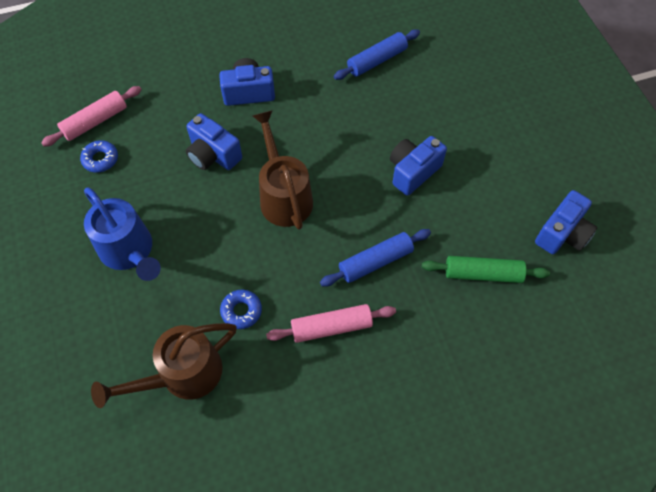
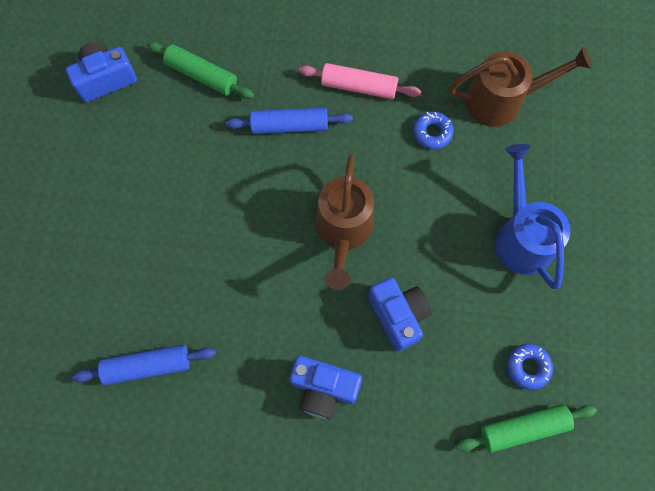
camera: 155 degrees left, 10 degrees up
(95, 121) = (523, 428): pink rolling pin -> green rolling pin
(413, 172) = (199, 200): blue camera -> none

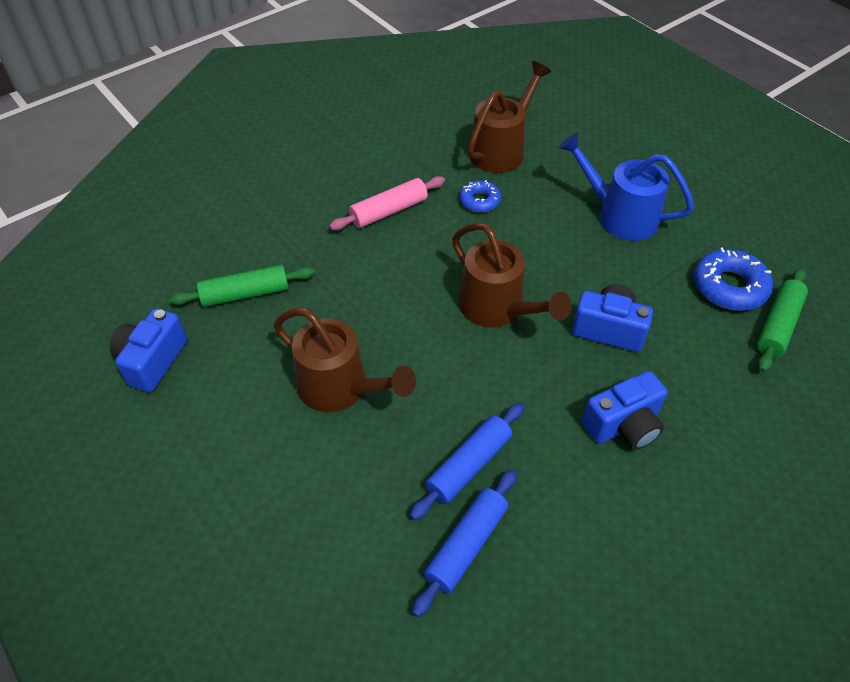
camera: 45 degrees left, 20 degrees down
(187, 198) = (341, 388): none -> brown watering can
(289, 126) = (366, 274): blue rolling pin -> blue rolling pin (468, 466)
(528, 367) = (729, 287): blue donut -> blue donut, size x1.65

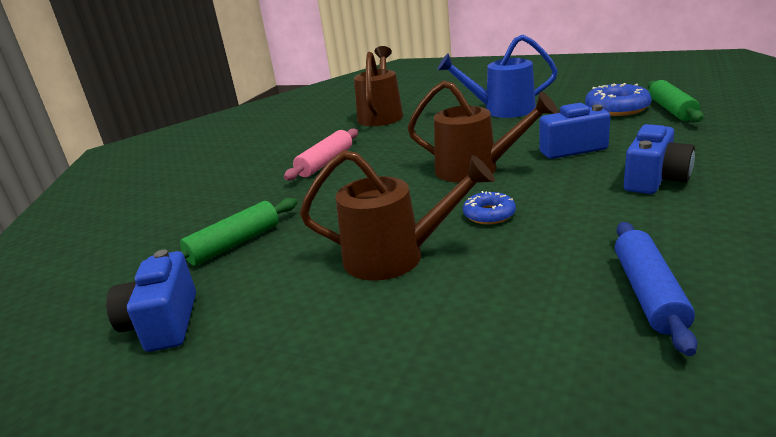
camera: 25 degrees left, 25 degrees down
(468, 466) = (574, 248): blue rolling pin -> none
(479, 201) = (393, 136): blue donut -> blue donut (489, 214)

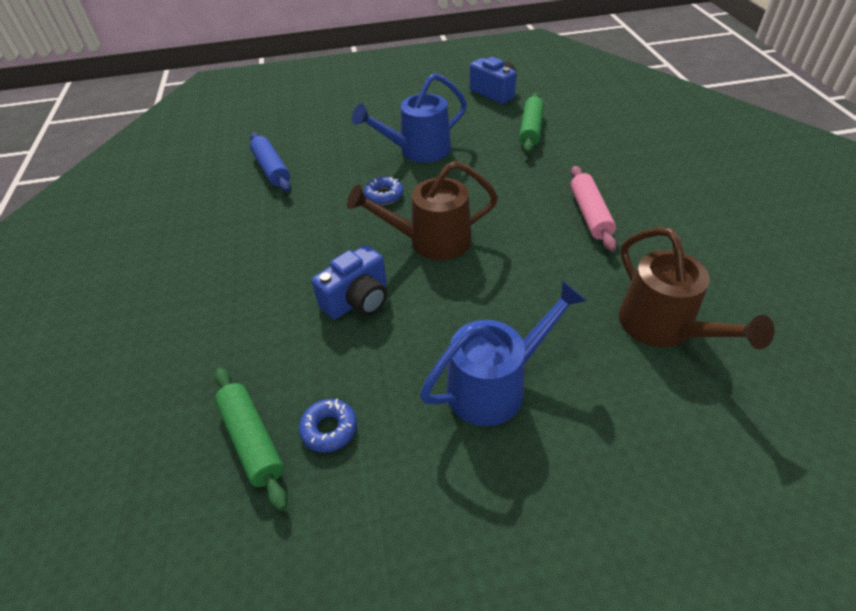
camera: 145 degrees right, 20 degrees up
(396, 257) = (418, 151): brown watering can -> blue watering can
(616, 108) = (329, 429): blue donut -> blue donut, size x0.60
(655, 180) = (271, 266): blue camera -> none

